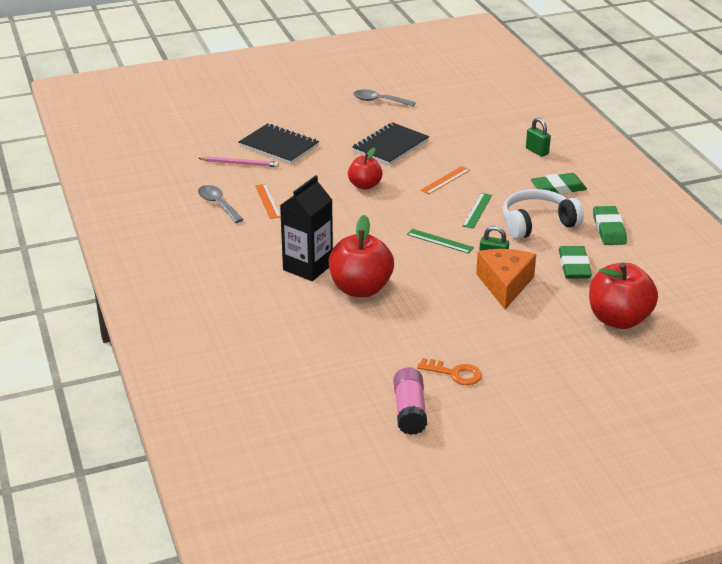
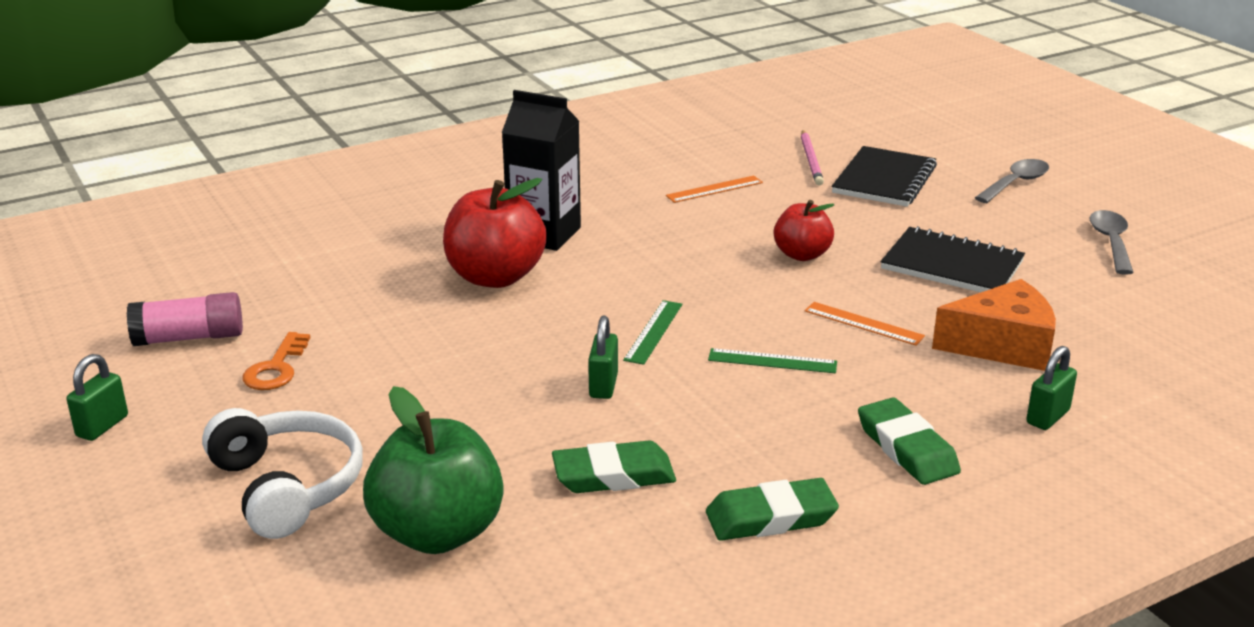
camera: 80 degrees right, 5 degrees down
(218, 204) = (689, 159): grey spoon -> grey spoon (1016, 183)
(505, 285) = (532, 401): orange cheese -> orange cheese (1002, 345)
(511, 440) = (102, 426): none -> green padlock
(537, 223) = (755, 427): white headphones -> white headphones (288, 486)
(618, 319) = (438, 533): red apple -> green apple

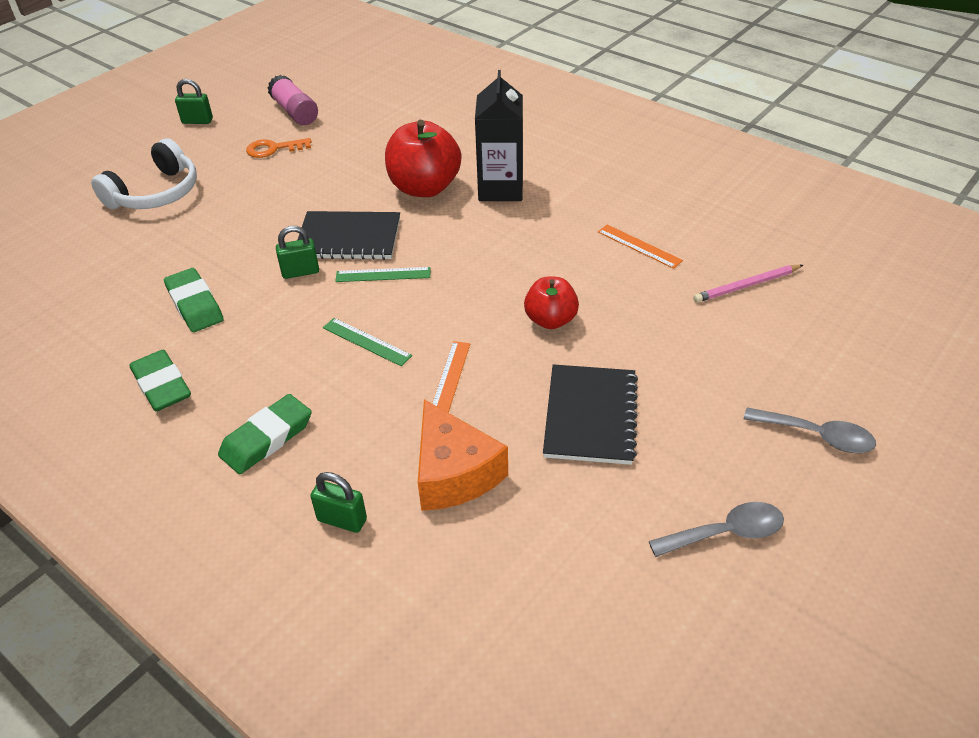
camera: 70 degrees right, 15 degrees up
(438, 533) = (122, 256): green apple -> none
(772, 361) = (366, 341): green ruler -> green ruler turned 45 degrees counterclockwise
(884, 179) = (743, 339): black notebook -> black notebook (348, 238)

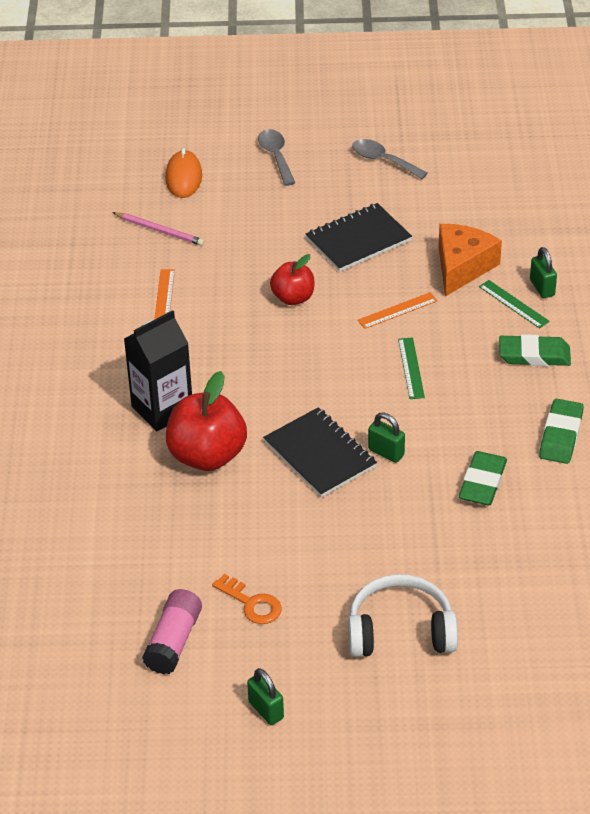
camera: 130 degrees left, 0 degrees up
(383, 274) = (338, 406): green ruler -> green ruler (513, 304)
(832, 343) = (183, 177): none -> orange mouse

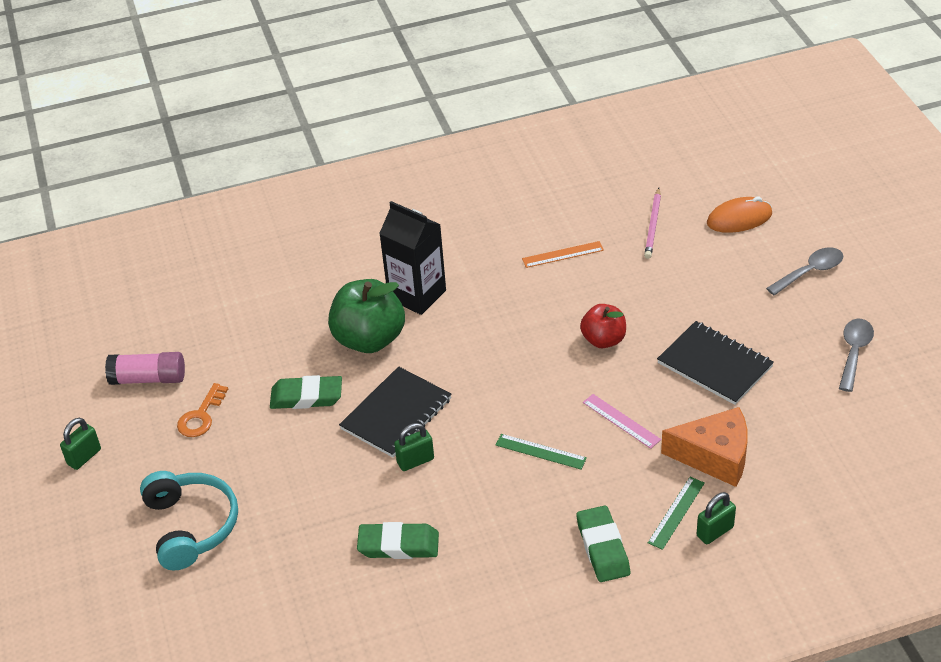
camera: 75 degrees right, 0 degrees up
(207, 455) = (369, 339): red apple -> green apple
(386, 452) = (415, 461): green padlock -> green padlock turned 45 degrees clockwise
(397, 311) = (621, 421): orange ruler -> pink ruler
(400, 630) = (191, 526): white headphones -> turquoise headphones
(411, 368) = (540, 451): green ruler -> green ruler turned 45 degrees clockwise
(560, 435) = (488, 596): green eraser -> green eraser (306, 396)

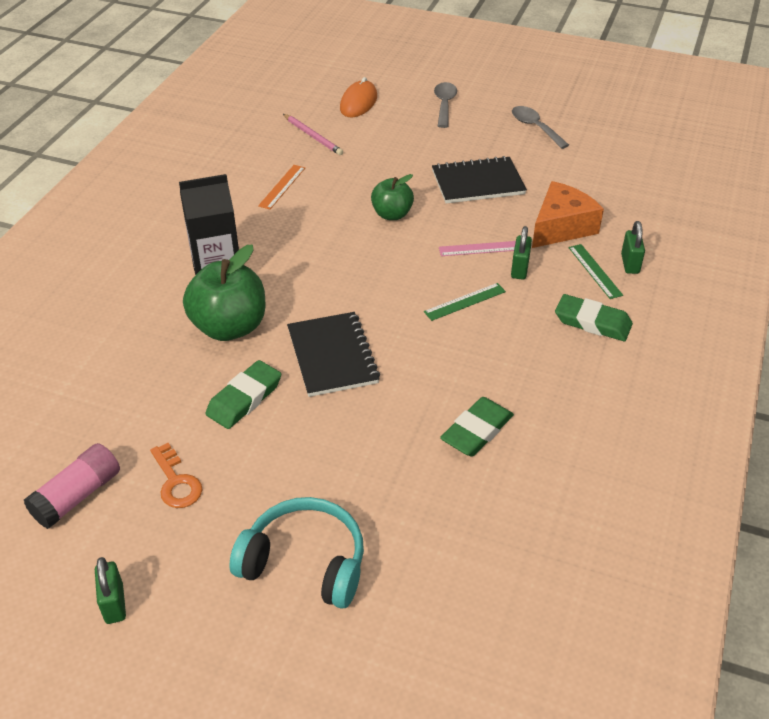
camera: 55 degrees left, 0 degrees up
(415, 461) = (397, 372): green padlock -> green padlock (519, 269)
(603, 340) = (392, 214): red apple -> green apple

